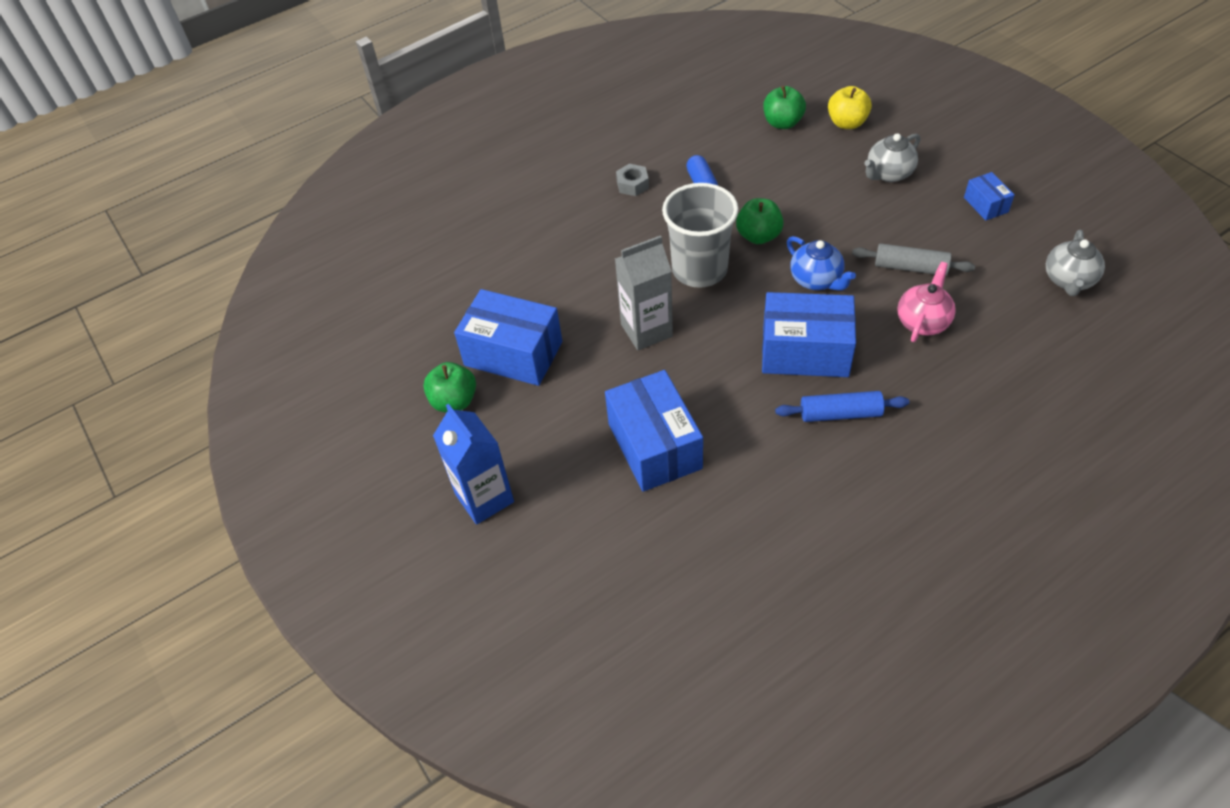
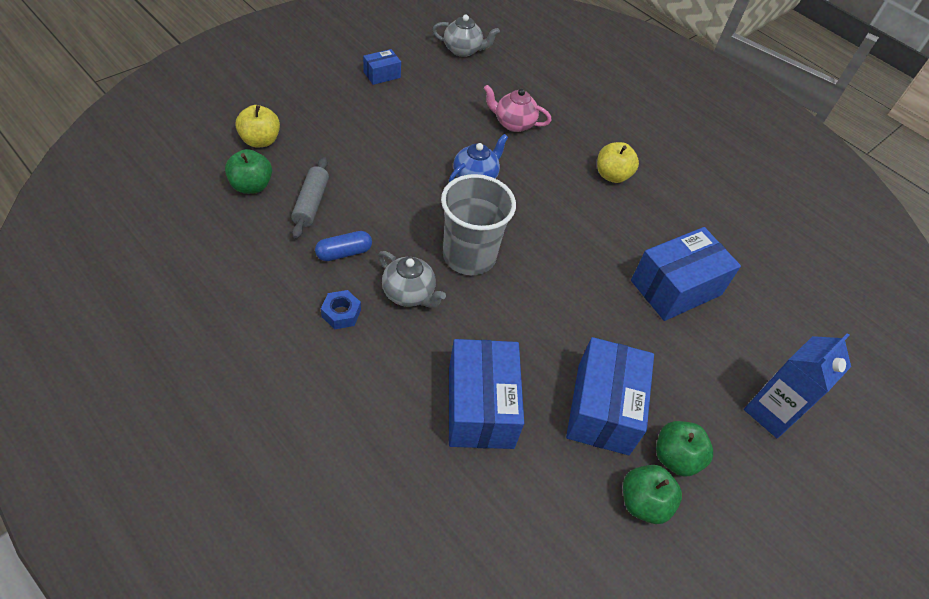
camera: 110 degrees left, 0 degrees up
(632, 184) = (341, 313): grey nut -> blue nut
(646, 330) = (552, 296): grey carton -> none
(758, 236) = (422, 212): green apple -> green apple (643, 502)
(805, 351) = (556, 190): blue box -> blue box (480, 407)
(840, 413) = (612, 175): blue rolling pin -> yellow apple
(888, 174) = (339, 122): grey teapot -> grey teapot (409, 294)
(910, 267) = (456, 123): grey rolling pin -> grey rolling pin (311, 203)

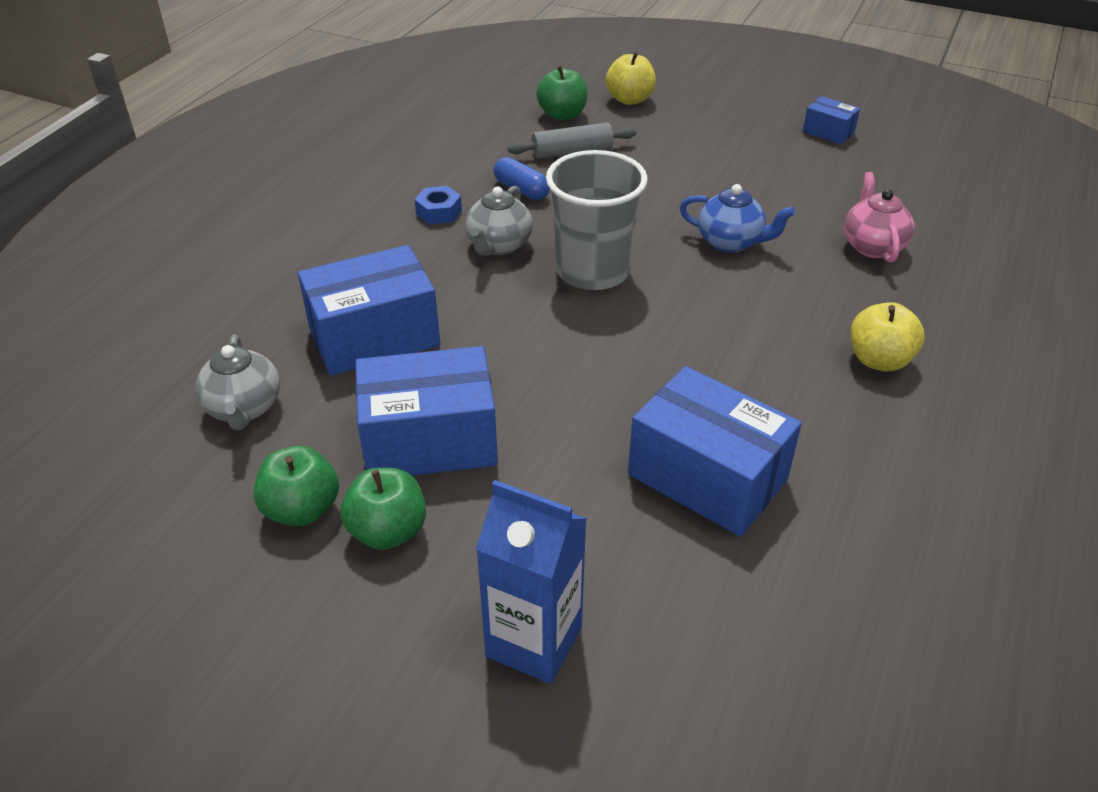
camera: 75 degrees right, 10 degrees down
(463, 50) = (963, 171): grey teapot -> grey teapot (244, 408)

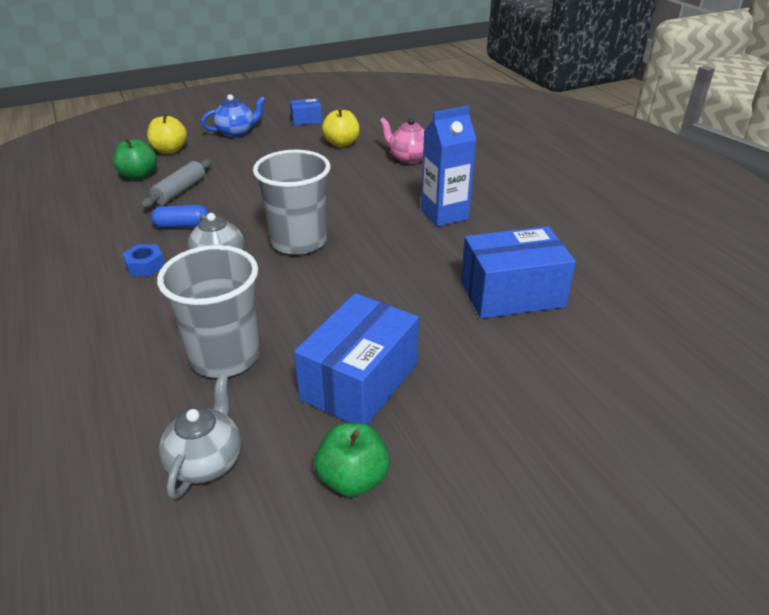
camera: 50 degrees left, 5 degrees down
(244, 408) = (206, 461): grey teapot -> grey teapot turned 105 degrees counterclockwise
(374, 336) = (225, 356): blue box -> grey cup
(388, 531) = (421, 443): green apple -> none
(534, 642) = (575, 424): blue carton -> blue carton (444, 215)
(730, 242) = (345, 190): blue teapot -> blue teapot (236, 132)
(879, 360) = (489, 201): yellow apple -> yellow apple (341, 143)

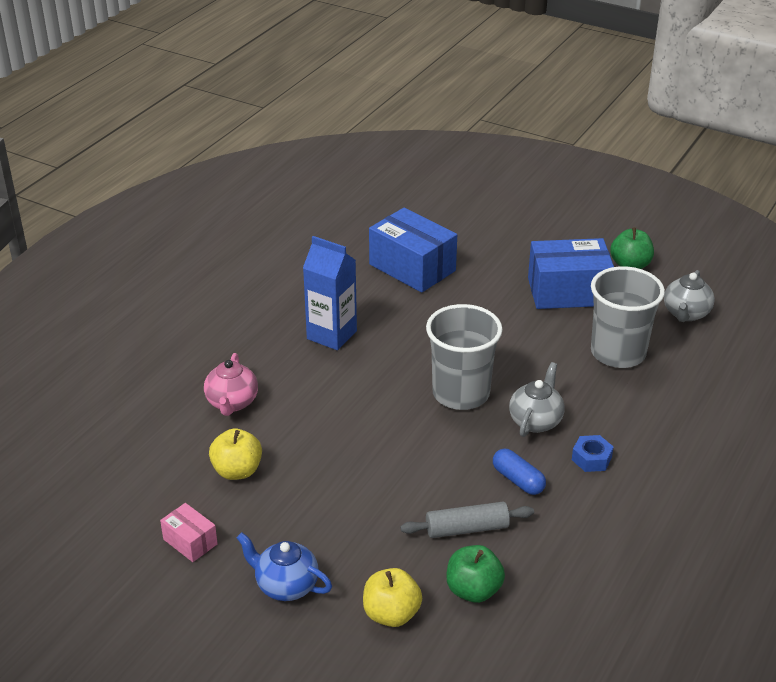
camera: 125 degrees left, 0 degrees up
(206, 461) = (686, 314): grey teapot -> grey teapot turned 45 degrees counterclockwise
(306, 120) = (190, 542): blue box -> pink box

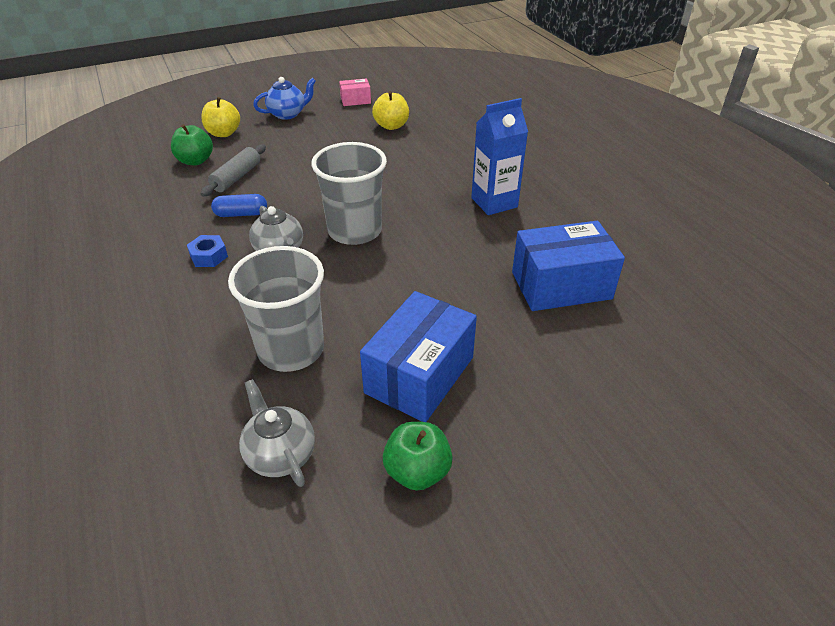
camera: 125 degrees right, 5 degrees up
(232, 403) = (457, 142): pink teapot -> none

